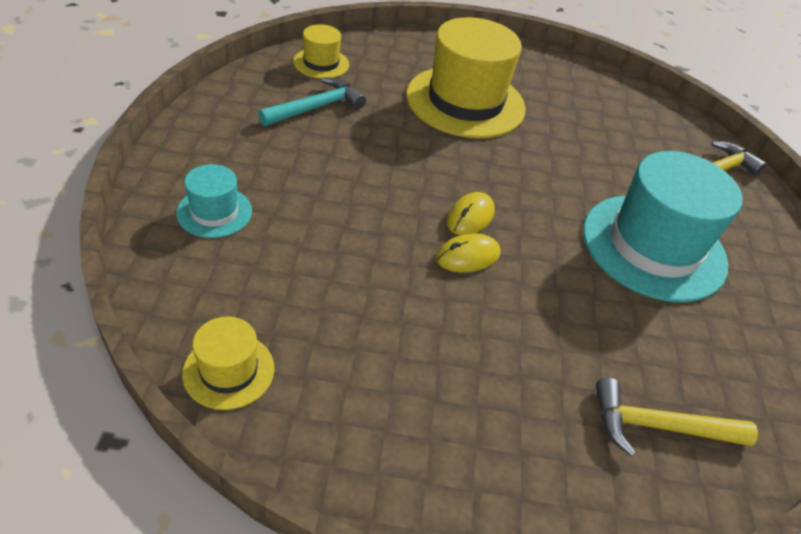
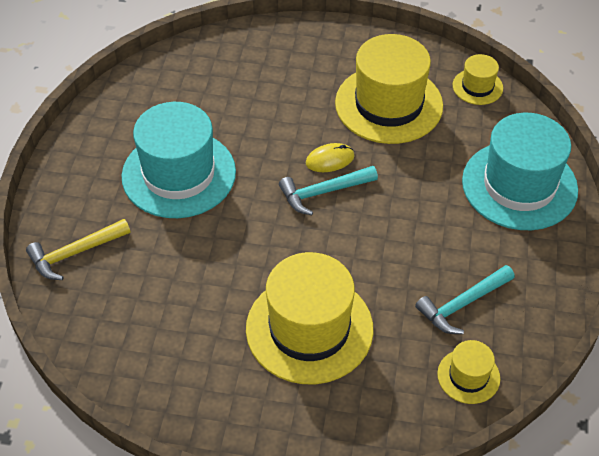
camera: 170 degrees left, 5 degrees up
(214, 212) = (519, 185): turquoise hat -> turquoise hat, size x2.10
(386, 340) = (388, 104): none -> yellow hat
(470, 216) = (323, 192): yellow mouse -> turquoise hammer
(658, 426) = (232, 65): yellow hammer -> none

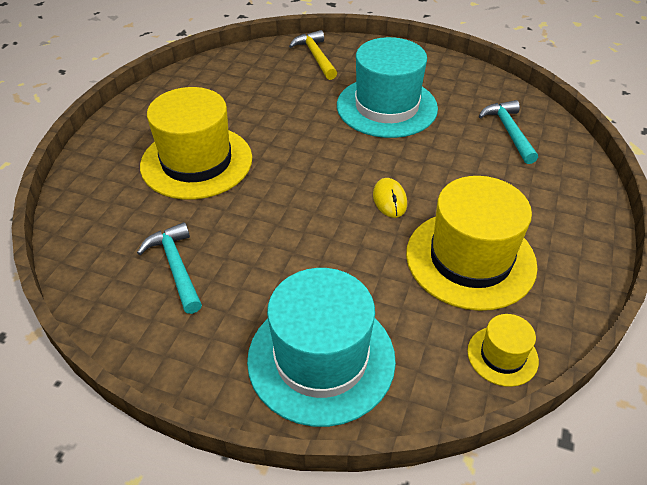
camera: 100 degrees right, 5 degrees down
(323, 192) = (347, 189): turquoise hammer -> turquoise hammer (509, 131)
(468, 376) = (97, 254): yellow hat -> none

